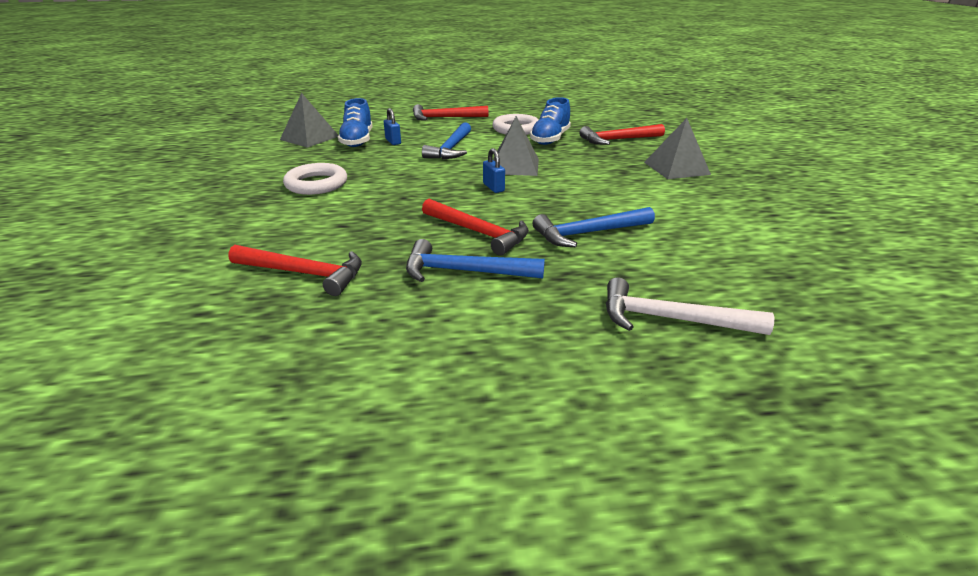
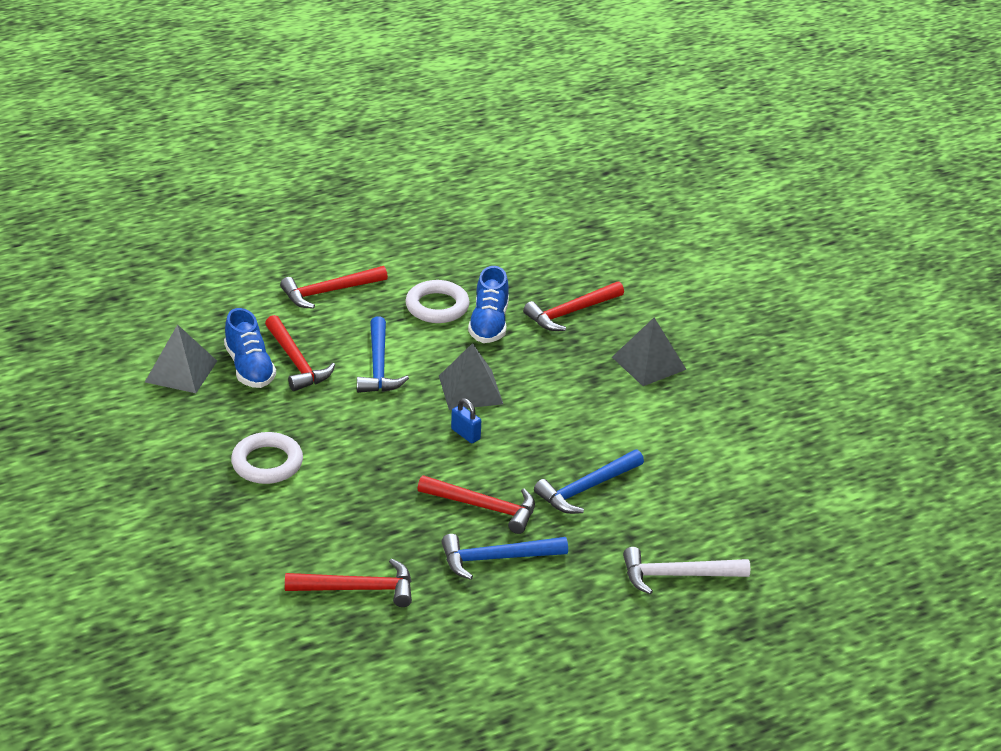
camera: 20 degrees left, 5 degrees up
(393, 141) = (296, 362): blue padlock -> red hammer

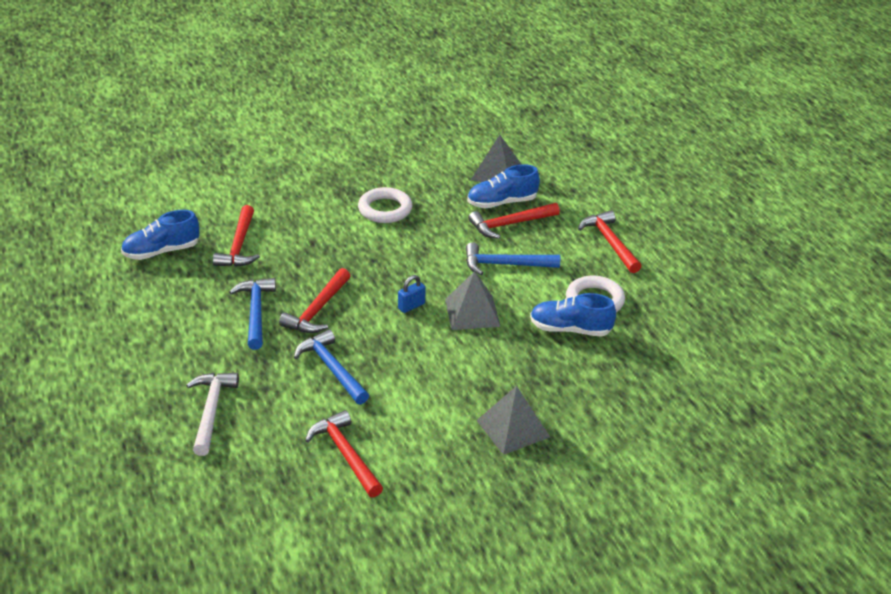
camera: 95 degrees right, 0 degrees up
(377, 664) = (161, 251): none -> blue shoe
(571, 312) = (593, 383): red hammer -> red hammer (345, 454)

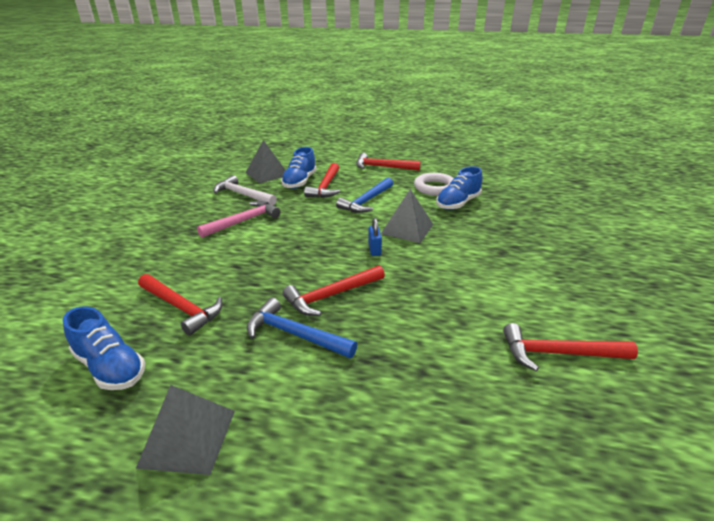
camera: 55 degrees left, 5 degrees down
(161, 251) = (110, 367): blue shoe -> blue shoe turned 60 degrees counterclockwise
(211, 411) = (433, 434): white hammer -> white hammer (242, 195)
(317, 310) = (331, 295): red hammer -> red hammer turned 90 degrees clockwise
(332, 369) = (423, 317): blue hammer -> none
(385, 209) = (243, 221): white ring -> pink hammer
(513, 428) = (557, 257): grey pyramid -> grey pyramid (188, 437)

